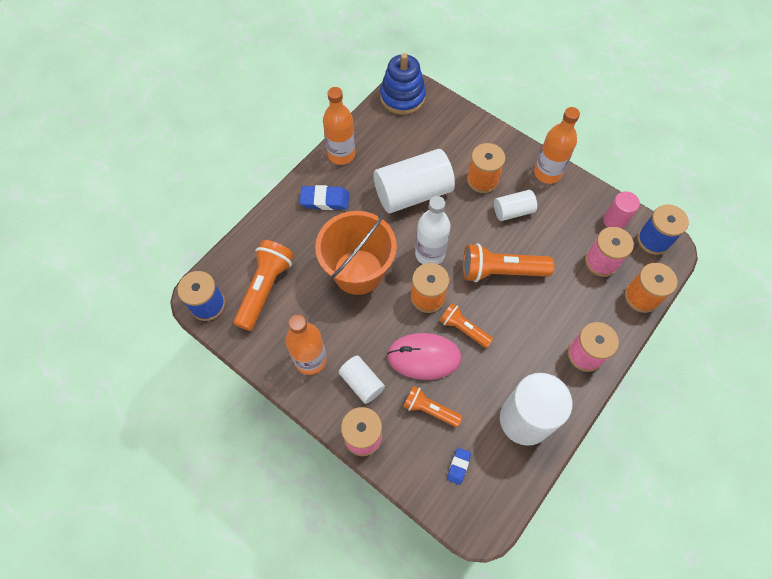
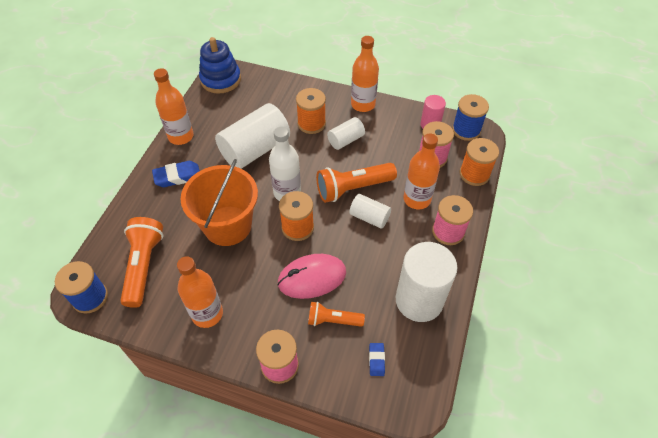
camera: 20 degrees left, 10 degrees down
(362, 383) = (263, 318): white cylinder -> white cylinder (369, 217)
(463, 329) = (338, 244): orange flashlight -> none
(565, 306) = (417, 199): none -> orange bottle

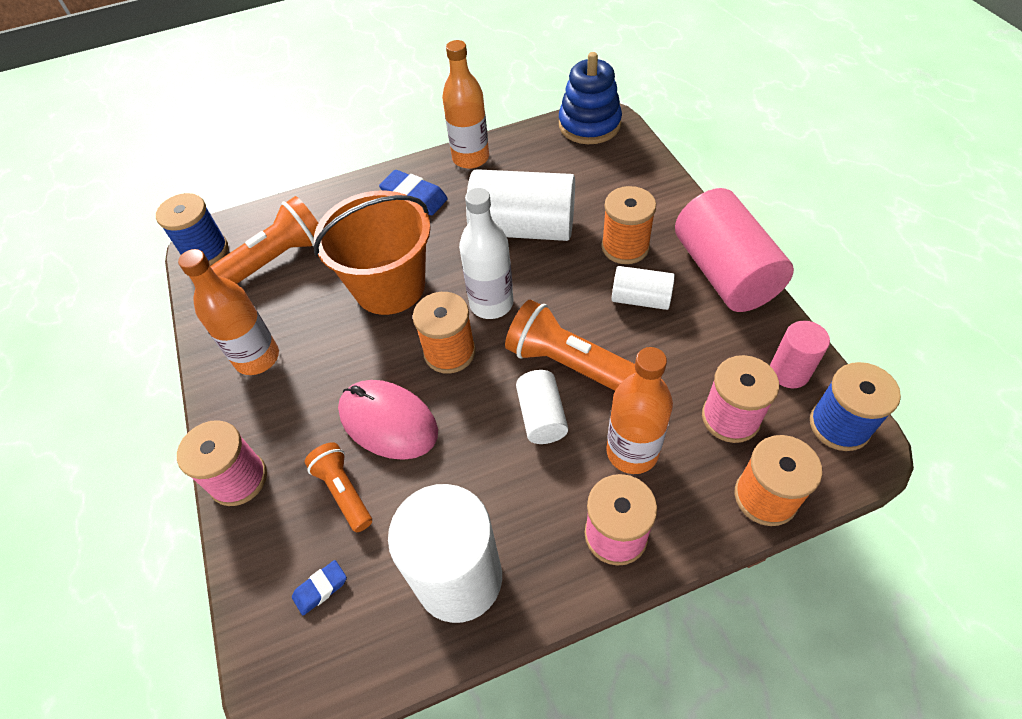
camera: 55 degrees right, 0 degrees up
(363, 104) = (724, 272): orange bottle -> pink cylinder

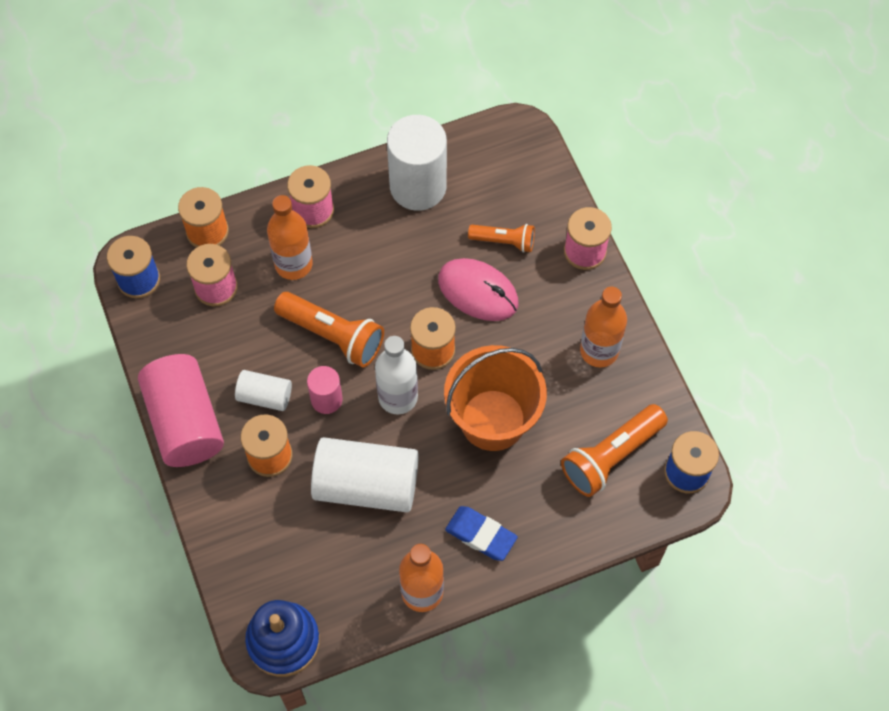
camera: 175 degrees right, 10 degrees up
(320, 588) = (508, 182): blue eraser -> none
(343, 491) = (504, 241): orange flashlight -> orange flashlight turned 45 degrees counterclockwise
(542, 416) = (358, 292): white cylinder -> none
(789, 372) = (160, 323): pink cylinder -> pink cylinder (326, 399)

